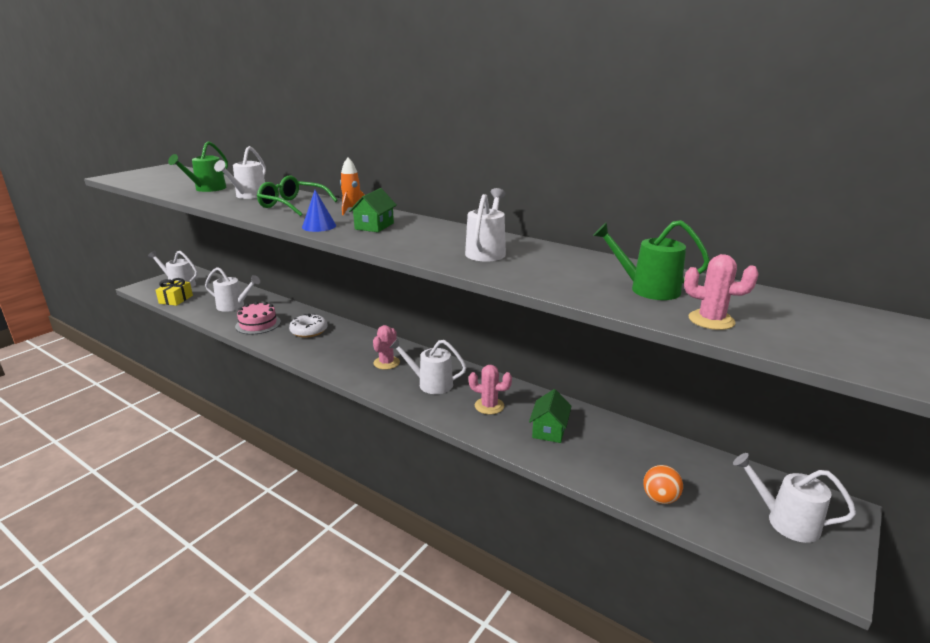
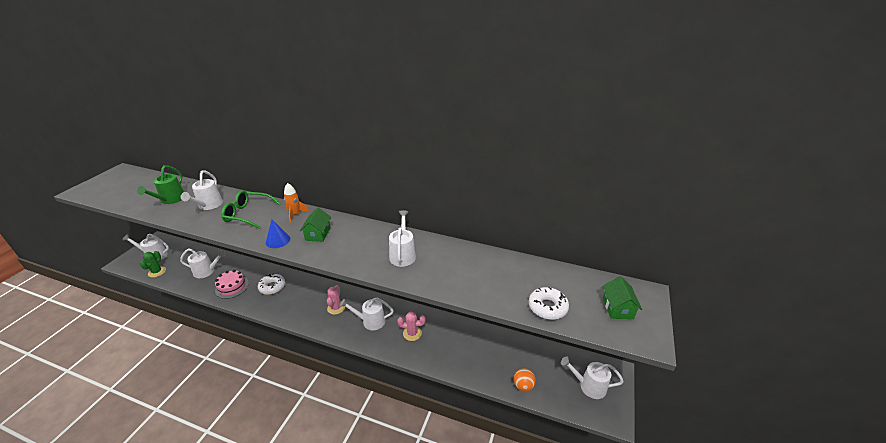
camera: 15 degrees left, 10 degrees up
(176, 299) = (157, 272): yellow gift -> green cactus
(549, 430) = (452, 346): green house -> green house (617, 308)
(647, 289) = (508, 281): green watering can -> none
(711, 320) = (547, 307): pink cactus -> white donut

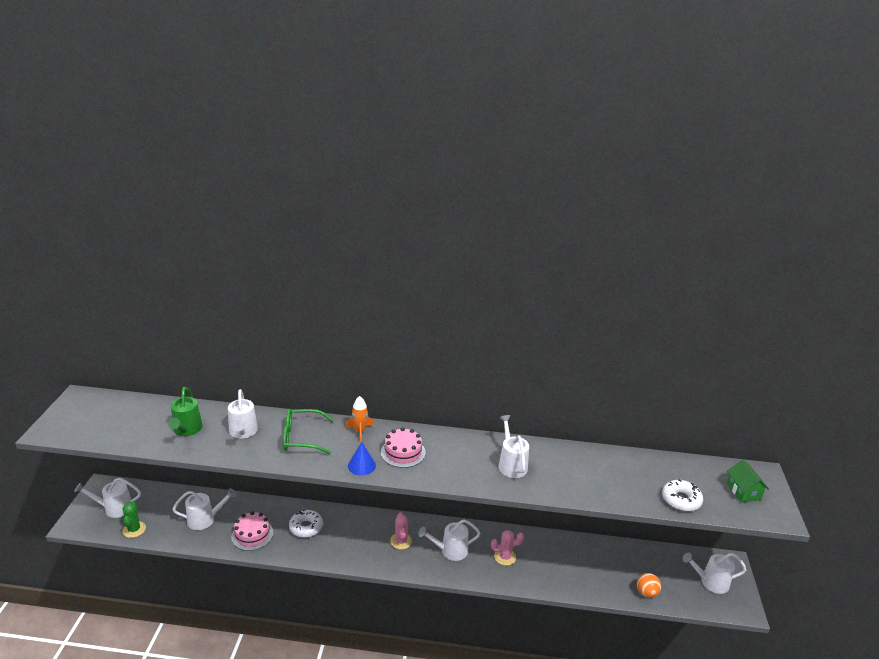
camera: 15 degrees left, 5 degrees down
(318, 234) = (403, 452): green house -> pink cake

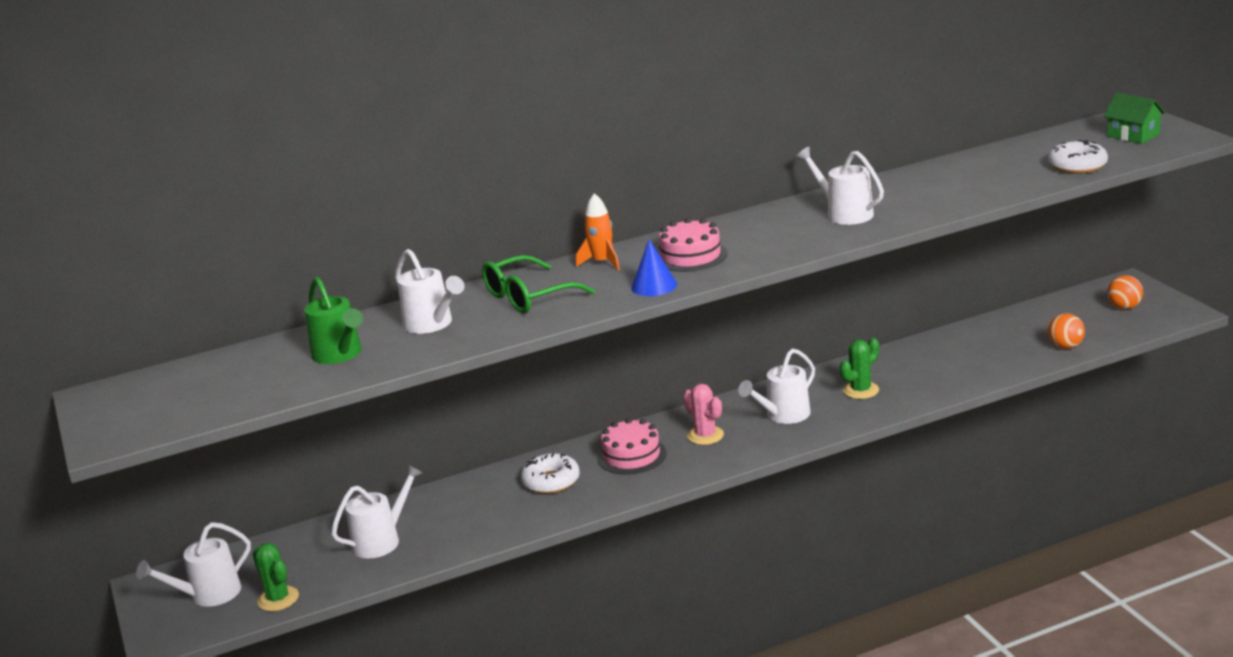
camera: 25 degrees left, 5 degrees down
(252, 534) = (479, 522): pink cake -> pink cake (631, 455)
(505, 557) = (860, 390): pink cactus -> green cactus
(710, 582) = (1124, 307): white watering can -> orange ball

